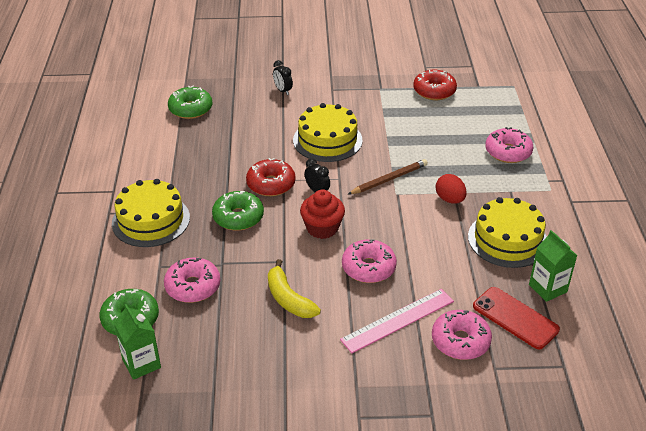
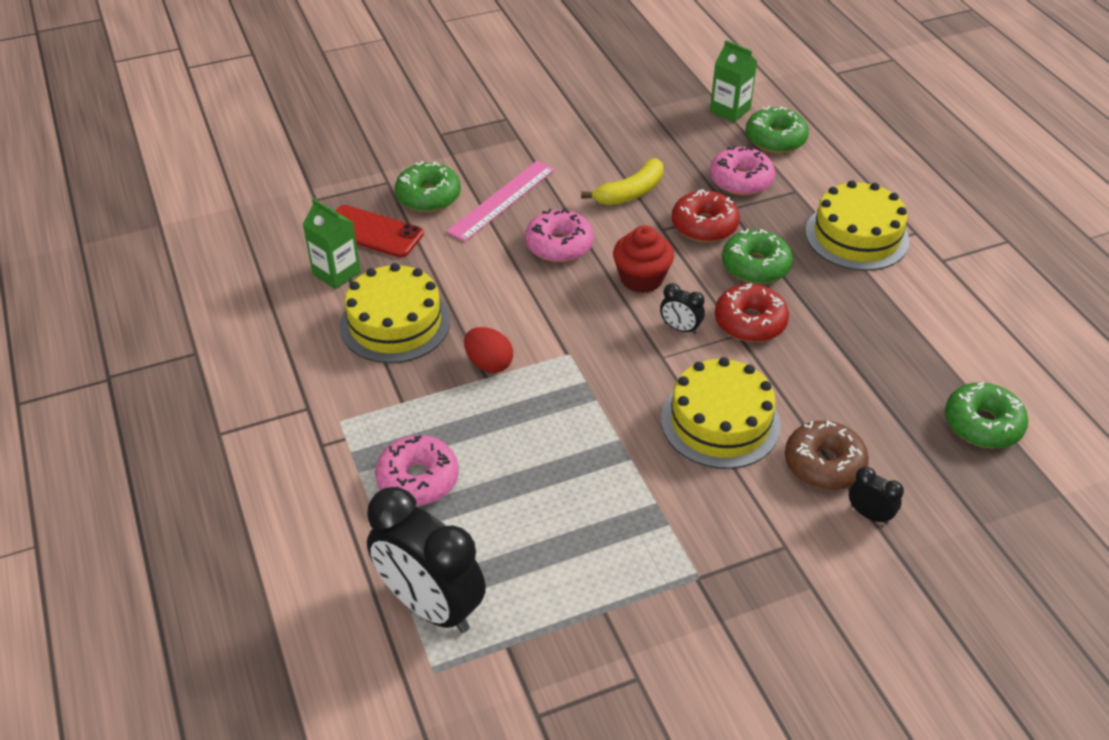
camera: 160 degrees right, 5 degrees up
(287, 112) = (824, 464): none -> brown donut
(288, 299) = (630, 193): yellow banana -> yellow banana turned 105 degrees clockwise
(389, 179) = (589, 374): brown pencil -> none
(434, 91) = (591, 601): red donut -> red donut (704, 225)
(460, 341) = (428, 196): pink donut -> green donut
(511, 105) = (430, 606): none -> black clock

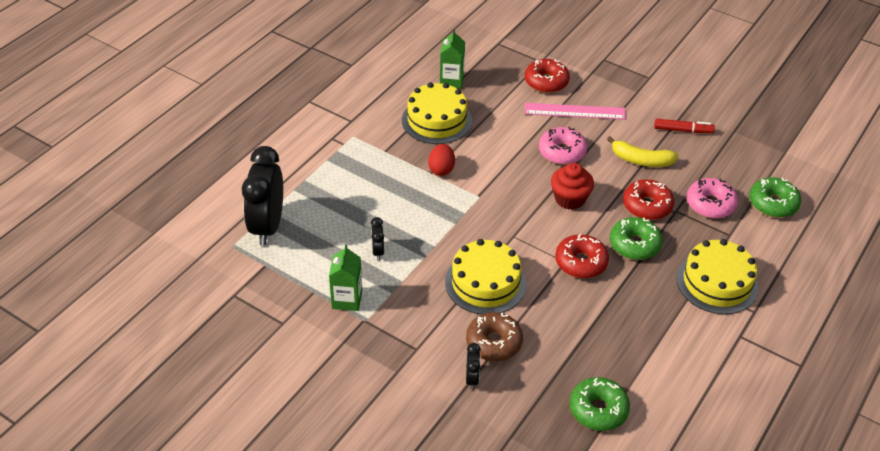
camera: 55 degrees right, 0 degrees up
(372, 232) = (495, 76): red phone -> none
(418, 479) = (340, 183): pink donut -> none
(428, 196) = (546, 82): green donut -> red donut
(613, 139) = (683, 130): none -> red marker
(680, 328) = (544, 233): black clock -> black clock (378, 251)
(730, 110) = (777, 169): green carton -> green carton (347, 299)

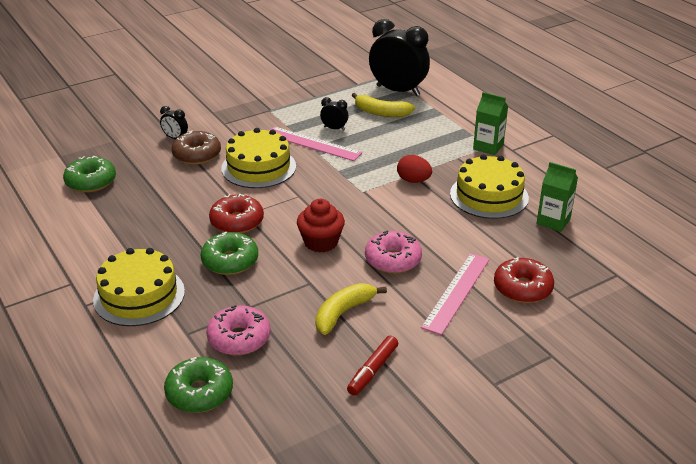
camera: 115 degrees right, 10 degrees down
(325, 225) = (381, 113): none -> yellow banana
(347, 299) = (295, 107): green carton -> green carton (488, 147)
(417, 258) = (312, 143): none -> pink ruler
(647, 206) = (273, 290): red donut -> none

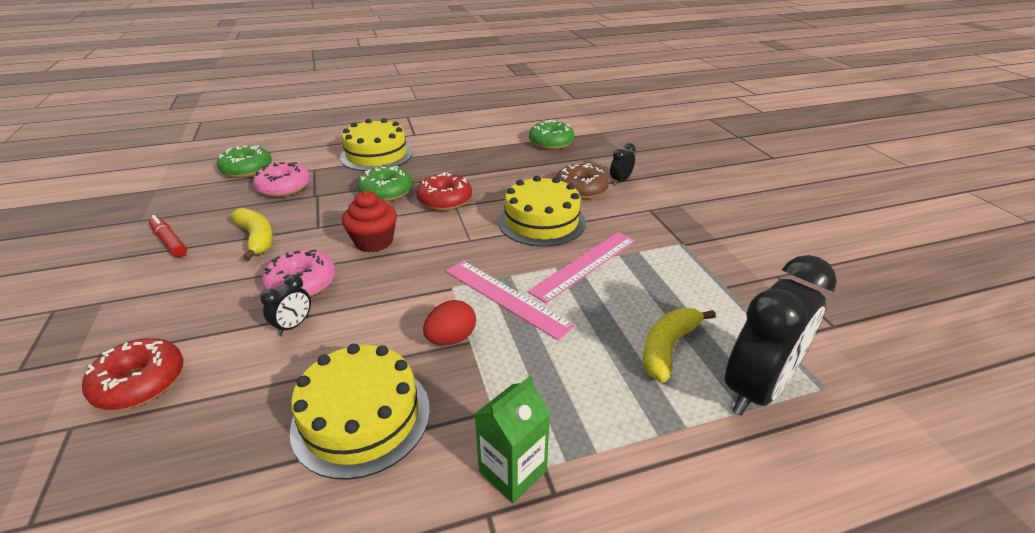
camera: 105 degrees right, 0 degrees up
(334, 128) = (622, 289): black clock -> black clock (294, 325)
(456, 292) = (201, 319): pink ruler -> pink ruler (506, 297)
(553, 221) = (230, 487): green carton -> none

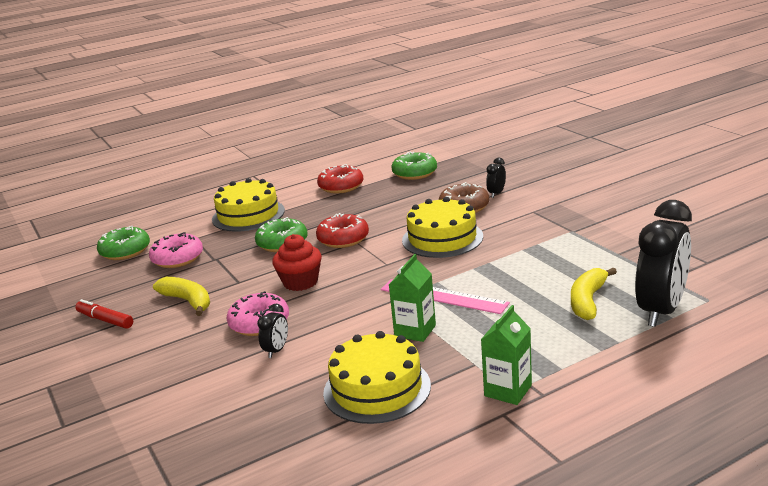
camera: 10 degrees left, 10 degrees down
(140, 383) = (179, 410): red donut -> red donut (341, 186)
(451, 339) = (415, 331): red egg -> green carton
(584, 265) = (496, 262): pink ruler -> none

